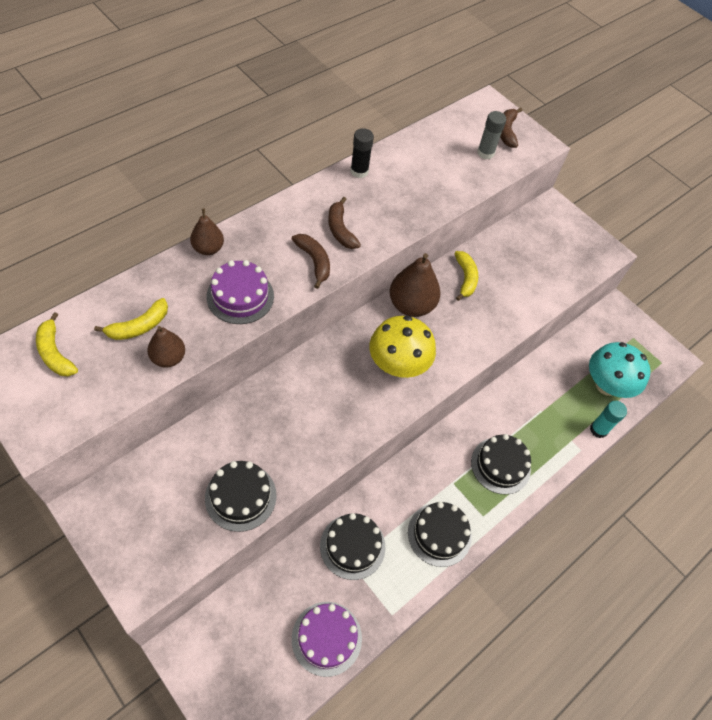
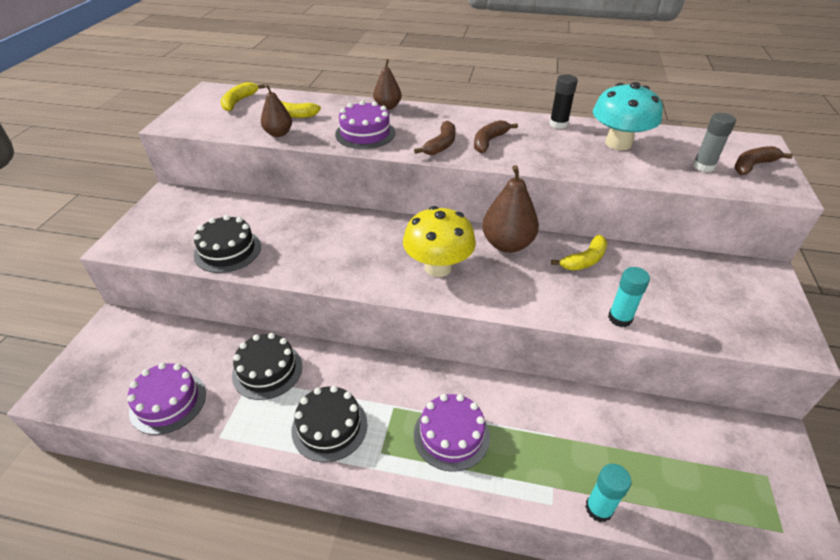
camera: 60 degrees right, 15 degrees down
(500, 465) = (451, 435): black cake -> purple cake
(528, 308) = (620, 318): none -> turquoise glue stick
(606, 385) = (666, 483): turquoise mushroom -> turquoise mushroom (618, 143)

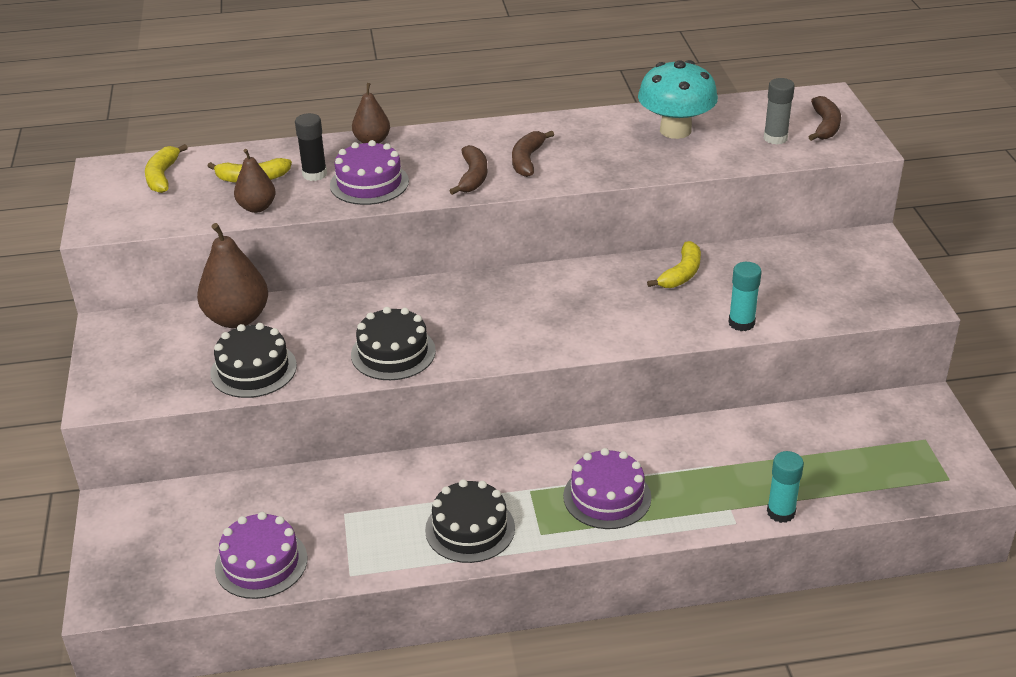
camera: 20 degrees left, 5 degrees down
(267, 370) = (359, 499): black cake -> black cake (393, 353)
(438, 267) = (523, 322): yellow mushroom -> none
(507, 244) = (588, 278): brown pear -> brown pear (237, 318)
(558, 124) = (597, 120): black glue stick -> black glue stick (314, 174)
(752, 166) = (825, 126): brown banana -> brown banana turned 150 degrees clockwise

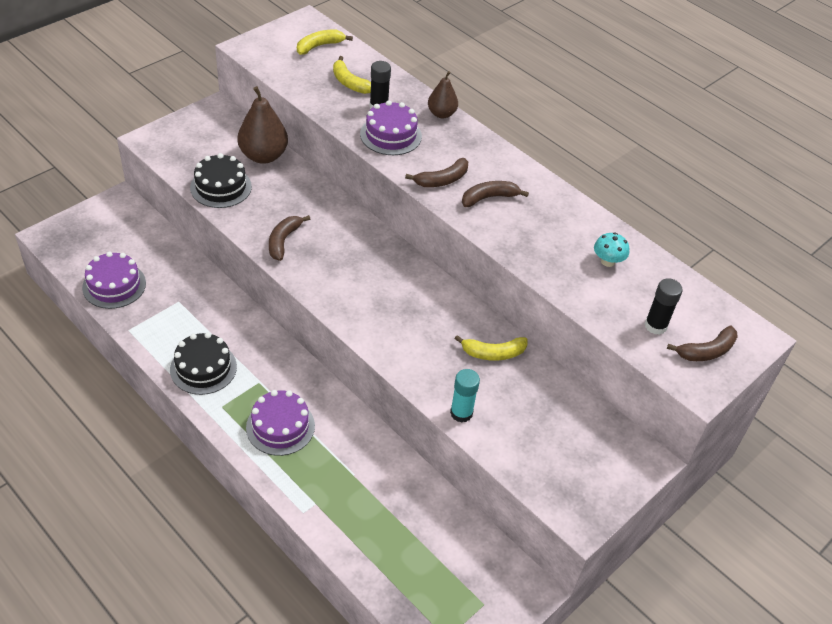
camera: 50 degrees right, 10 degrees up
(257, 207) = (320, 100): brown pear -> none
(393, 353) = (283, 241): black cake -> brown banana
(675, 130) = (607, 261): turquoise mushroom -> turquoise mushroom, size x0.50
(775, 138) = (655, 326): grey glue stick -> black glue stick
(781, 512) = (332, 536): turquoise glue stick -> none

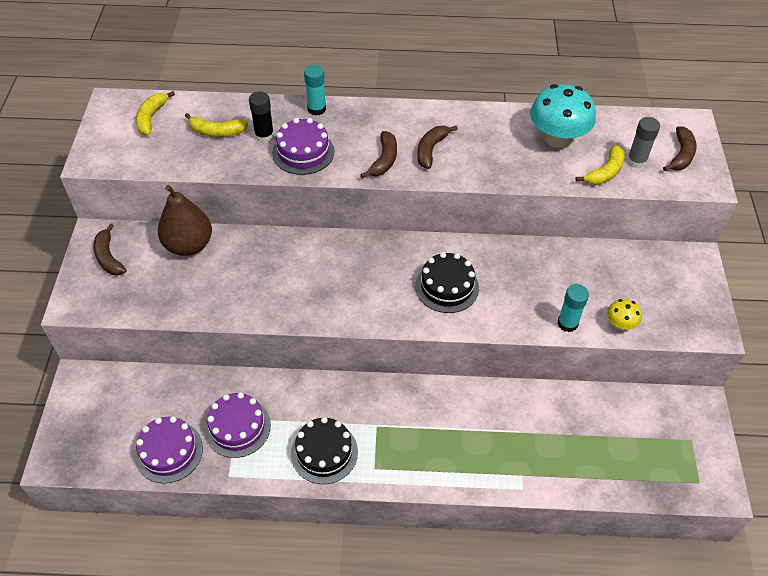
camera: 40 degrees left, 5 degrees up
(221, 187) = (189, 297): black cake -> black cake (447, 286)
(280, 426) = (432, 444): purple cake -> purple cake (237, 427)
(283, 241) = (294, 301): brown banana -> brown banana (109, 257)
(441, 114) = (316, 109): brown pear -> turquoise glue stick
(493, 353) = (533, 264): yellow banana -> yellow banana (605, 172)
(504, 449) = (620, 324): none -> yellow mushroom
(607, 261) = (557, 138): turquoise mushroom -> turquoise mushroom, size x2.02
(655, 326) = (636, 161): black glue stick -> grey glue stick

